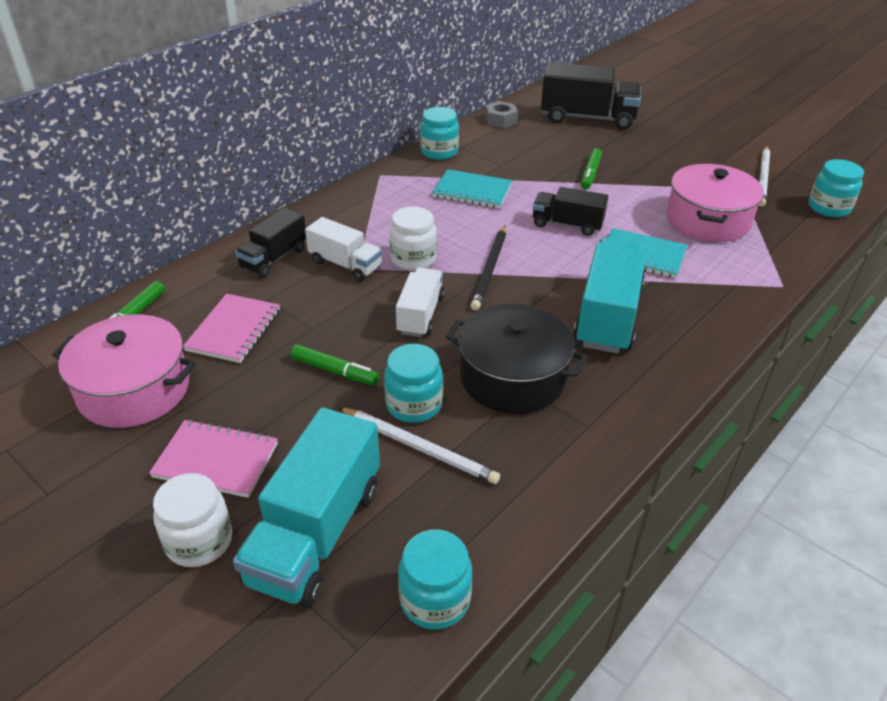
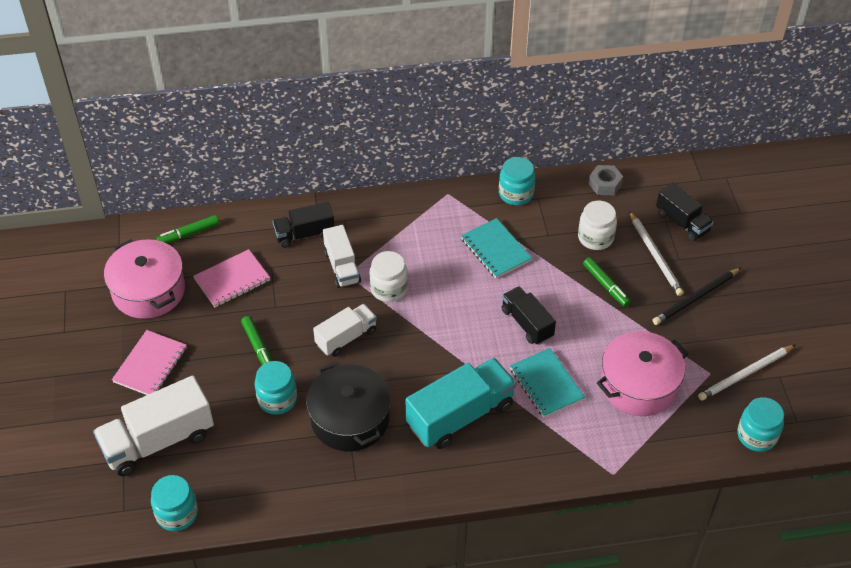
camera: 40 degrees right, 10 degrees up
(199, 541) = (106, 407): white jar -> white jar (595, 238)
(216, 460) = (150, 365): pink notebook -> pink notebook turned 60 degrees clockwise
(316, 534) = (158, 441): turquoise truck -> white truck
(419, 447) = (252, 428): white pencil -> white pencil (655, 255)
(490, 269) = (428, 329): black pencil -> black pencil (695, 298)
(587, 118) = (682, 222): black truck -> black truck, size x0.60
(590, 174) = (606, 285): green marker -> green marker turned 90 degrees counterclockwise

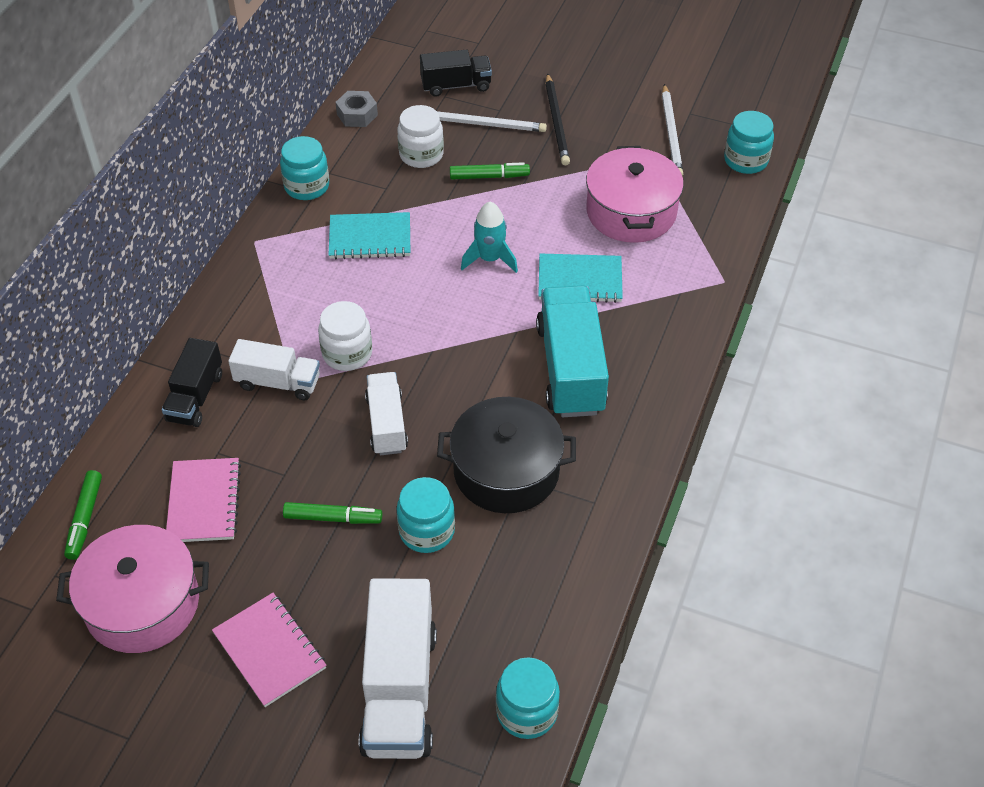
camera: 60 degrees left, 0 degrees up
(527, 323) = (490, 259): black truck -> turquoise rocket

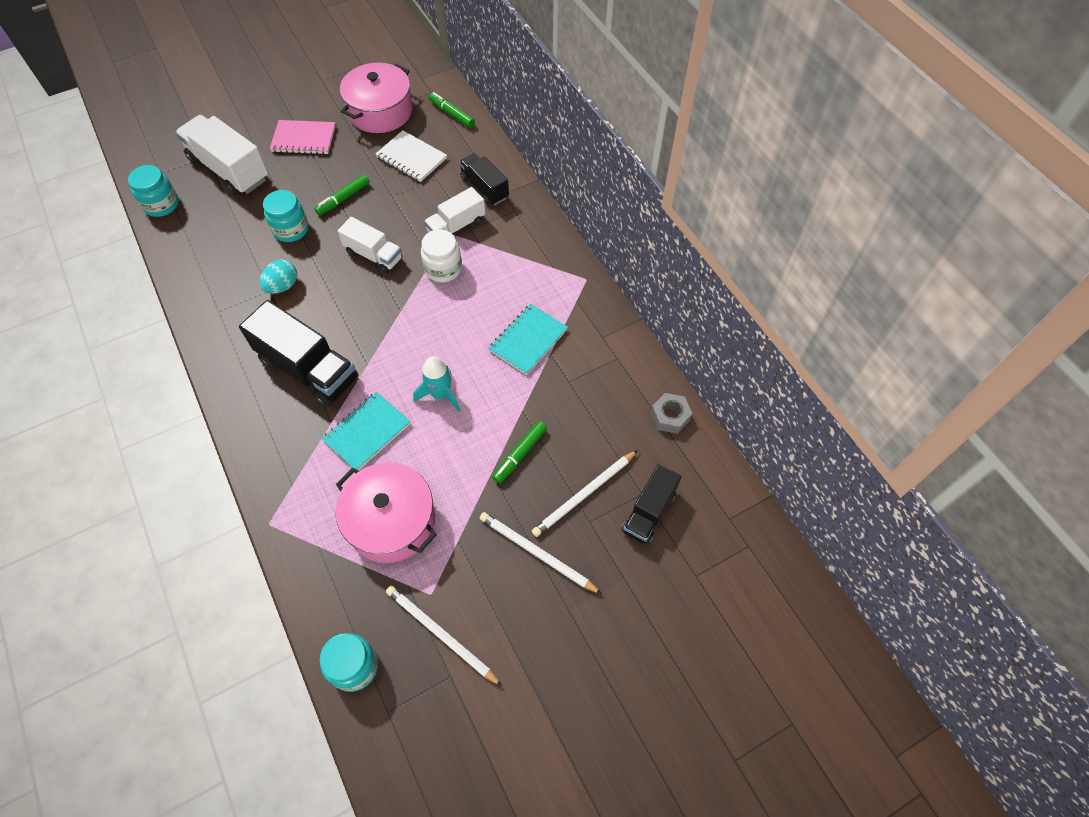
camera: 130 degrees right, 10 degrees up
(204, 502) = (411, 158): pink notebook -> white notebook
(307, 186) = (614, 336): turquoise jar -> none
(421, 155) = (585, 427): white jar -> none
(506, 471) = (282, 286): black pot -> turquoise egg
(556, 122) = (537, 553): black pencil -> white pencil
(570, 369) = (308, 369): turquoise truck -> black truck

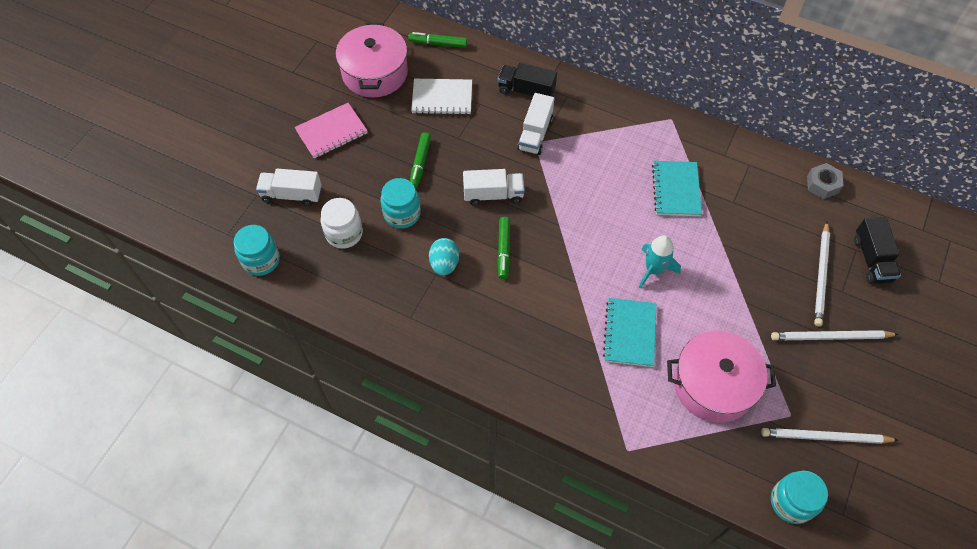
camera: 35 degrees left, 0 degrees up
(229, 169) = (292, 195): white truck -> white truck, size x0.60
(308, 369) = (535, 315): black truck -> none
(443, 269) = (559, 173): white jar -> white jar (344, 233)
(520, 454) = (752, 276): green marker -> green marker (504, 250)

